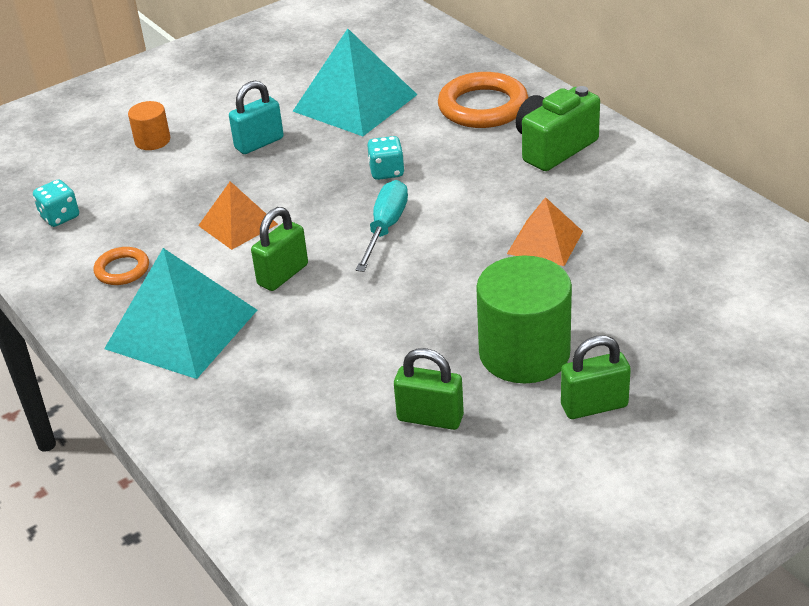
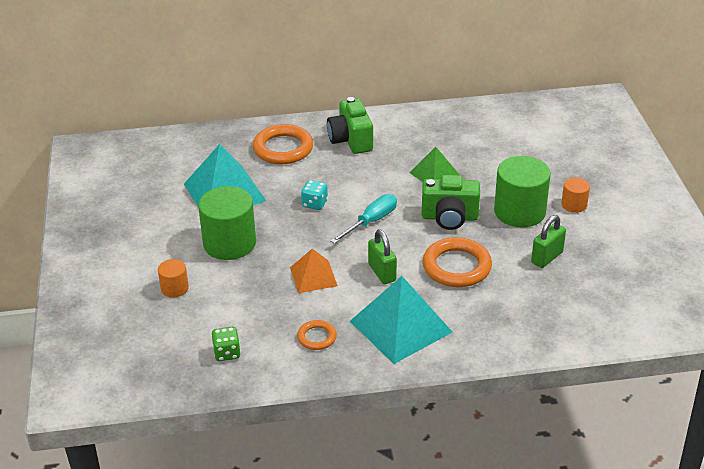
camera: 65 degrees left, 0 degrees up
(60, 217) = (227, 353): turquoise dice -> green dice
(259, 143) = (229, 243): turquoise padlock -> green cylinder
(342, 335) = (456, 267): none -> orange ring
(385, 228) = (371, 221): turquoise screwdriver -> turquoise screwdriver turned 90 degrees clockwise
(451, 291) = (449, 217): none -> green camera
(545, 242) = (434, 173): orange pyramid -> green pyramid
(594, 406) = (574, 205): green padlock -> orange cylinder

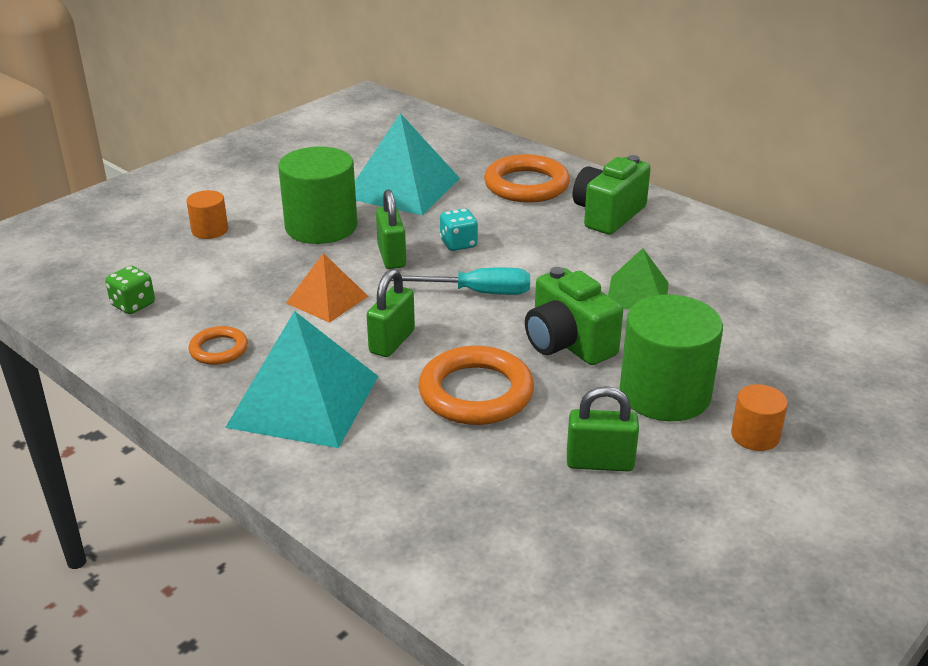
camera: 50 degrees right, 5 degrees down
(298, 233) = (392, 257): none -> green padlock

